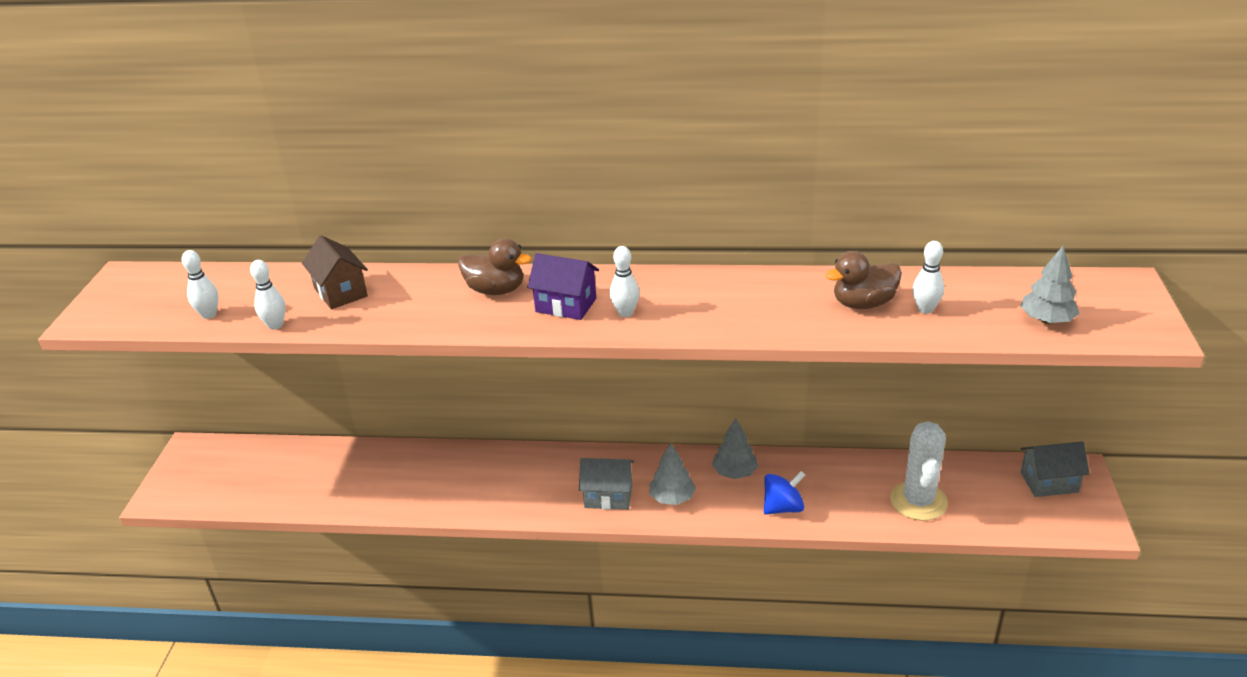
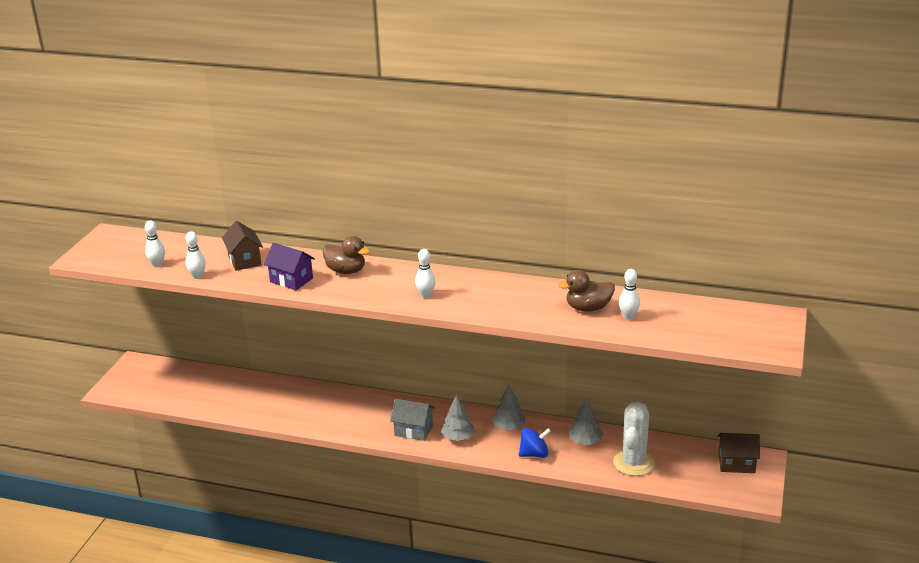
camera: 10 degrees right, 5 degrees down
(566, 305) = (388, 286): purple house -> purple house (291, 280)
(1046, 320) = (707, 333): grey tree -> grey tree (585, 441)
(1049, 482) = (736, 464): grey house -> brown house

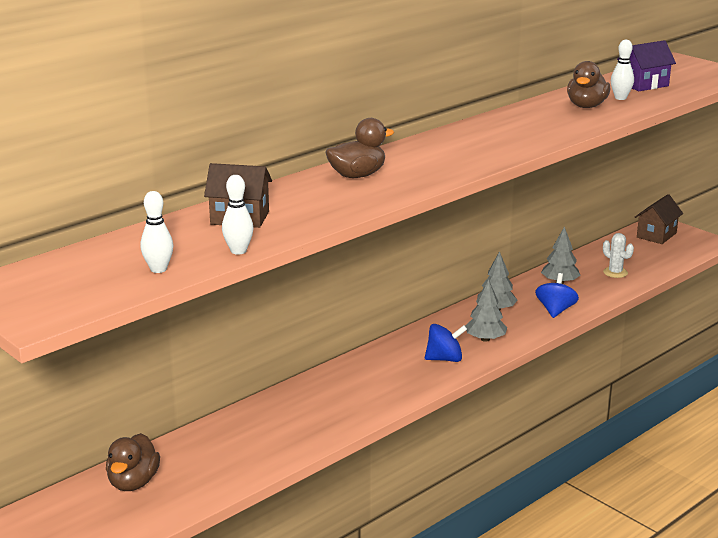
camera: 60 degrees left, 5 degrees down
(187, 379) = (133, 482): none -> brown duck
(291, 280) = (336, 204): purple house -> purple house (644, 84)
(413, 430) = (444, 359): grey house -> blue spinning top
(426, 295) = (471, 154): white bowling pin -> none
(634, 463) = (615, 272): white cactus -> white cactus, size x0.54

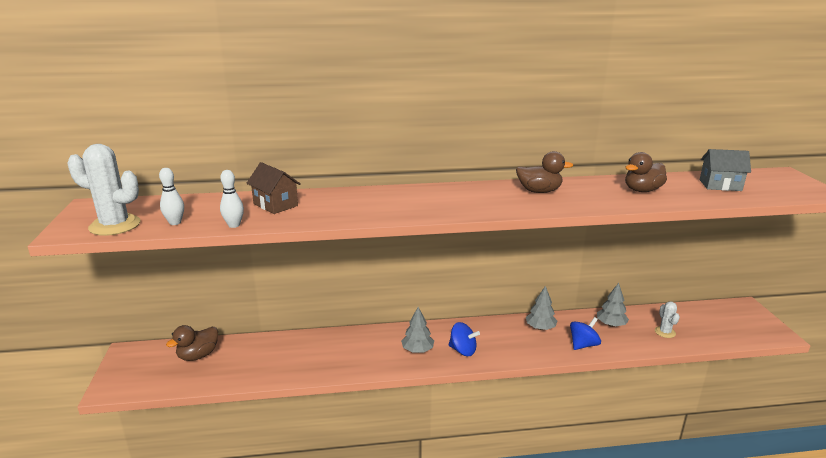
camera: 35 degrees right, 0 degrees up
(86, 294) = (115, 225): none -> white cactus
(357, 175) = (392, 197): brown duck -> brown duck (539, 191)
(485, 339) = (507, 347): grey tree -> grey tree (417, 350)
(620, 98) = (682, 191): white bowling pin -> none
(644, 84) = (720, 185): purple house -> grey house
(656, 235) = (733, 314): brown house -> none

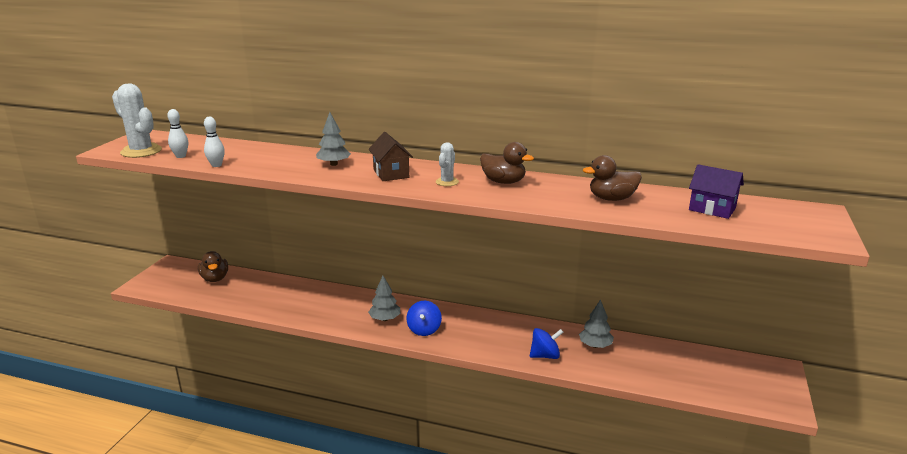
camera: 25 degrees right, 0 degrees up
(198, 355) = (215, 278): brown duck -> brown duck turned 90 degrees counterclockwise
(275, 205) = (266, 155): brown house -> brown house (391, 173)
(463, 350) = (424, 330): blue spinning top -> blue spinning top turned 45 degrees clockwise
(540, 328) = (518, 330): grey tree -> grey tree (334, 164)
(665, 332) = (648, 368): white cactus -> white cactus (447, 182)
(720, 185) = (712, 209): grey house -> purple house

